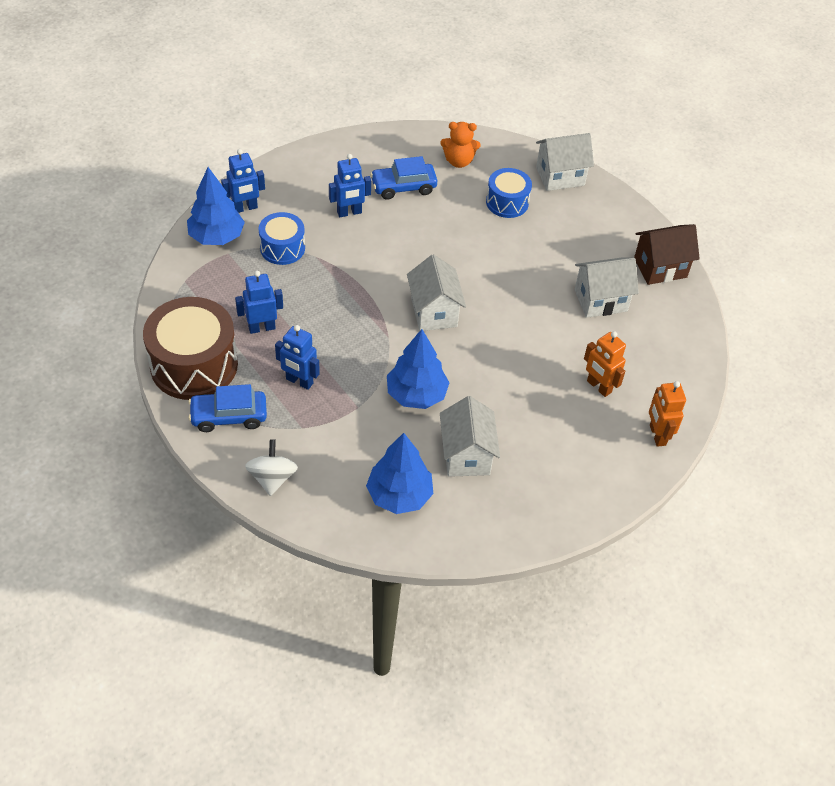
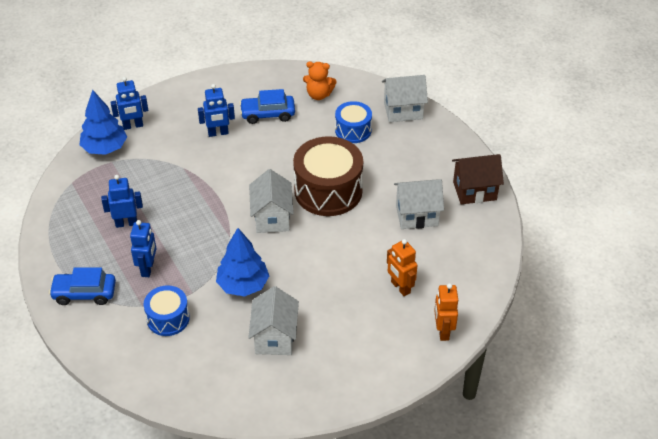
camera: 10 degrees right, 5 degrees down
(194, 365) = (65, 250): brown drum -> brown drum (328, 191)
(272, 478) = (109, 346): white spinning top -> none
(282, 248) = (157, 159): blue drum -> blue drum (168, 318)
(299, 381) = (148, 268): blue robot -> blue robot turned 120 degrees counterclockwise
(399, 495) = (211, 367): blue tree -> none

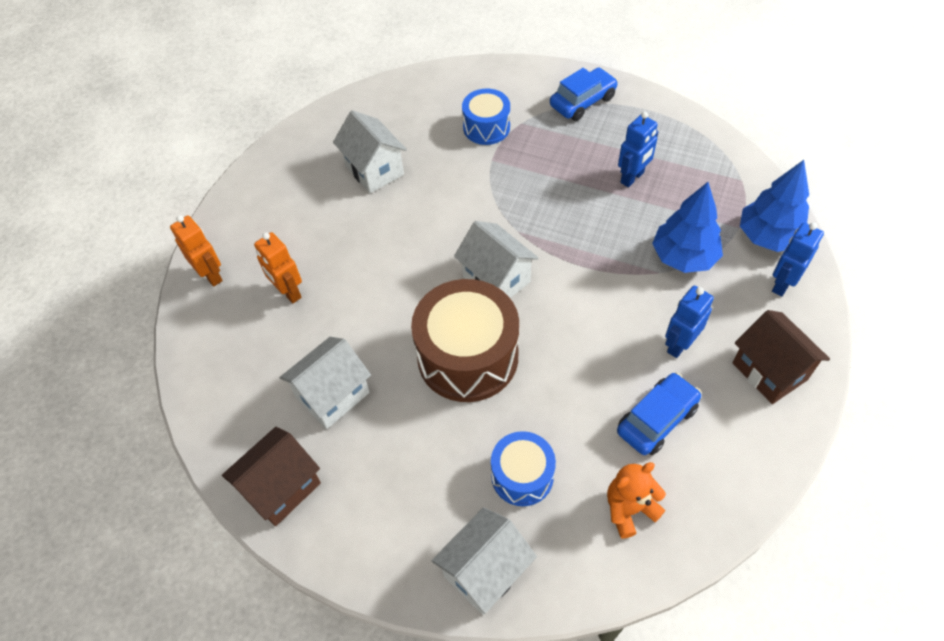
camera: 145 degrees right, 10 degrees up
(148, 268) = (556, 153): blue robot -> none
(193, 100) = (769, 371): none -> brown house
(243, 285) = (451, 195): blue tree -> blue tree (683, 257)
(400, 287) = (288, 292): orange robot -> orange robot turned 150 degrees counterclockwise

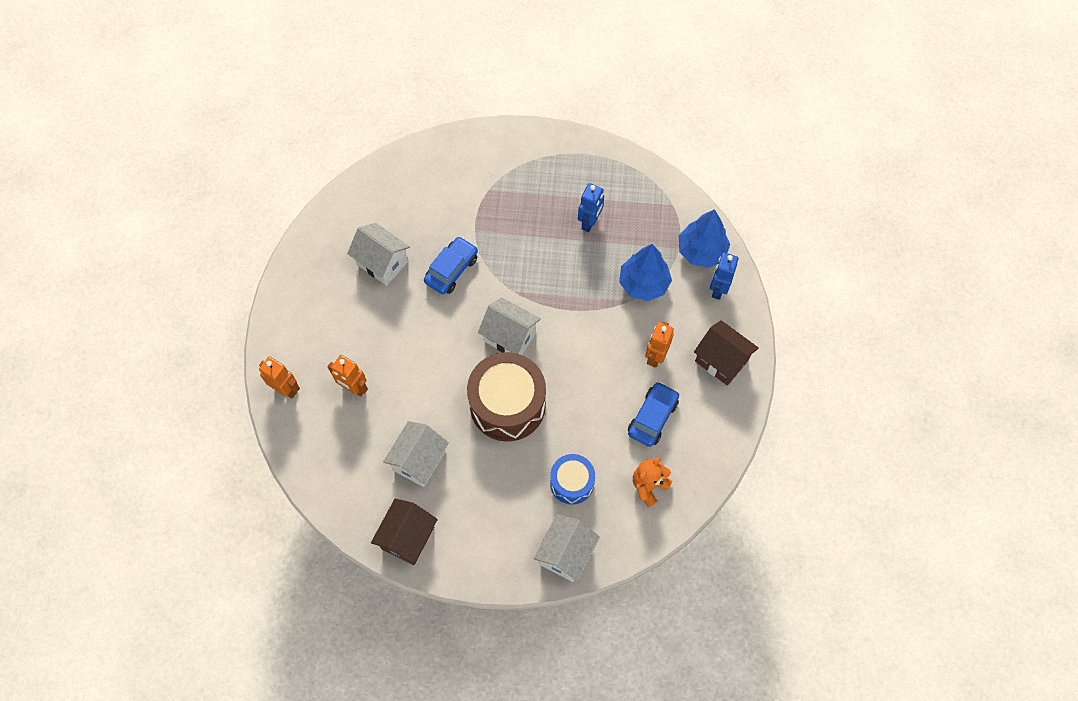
camera: 20 degrees left, 10 degrees up
(486, 127) = (461, 201): blue drum -> none
(582, 101) = (532, 158): blue car -> blue car (451, 270)
(679, 344) = (655, 356): blue robot -> orange robot

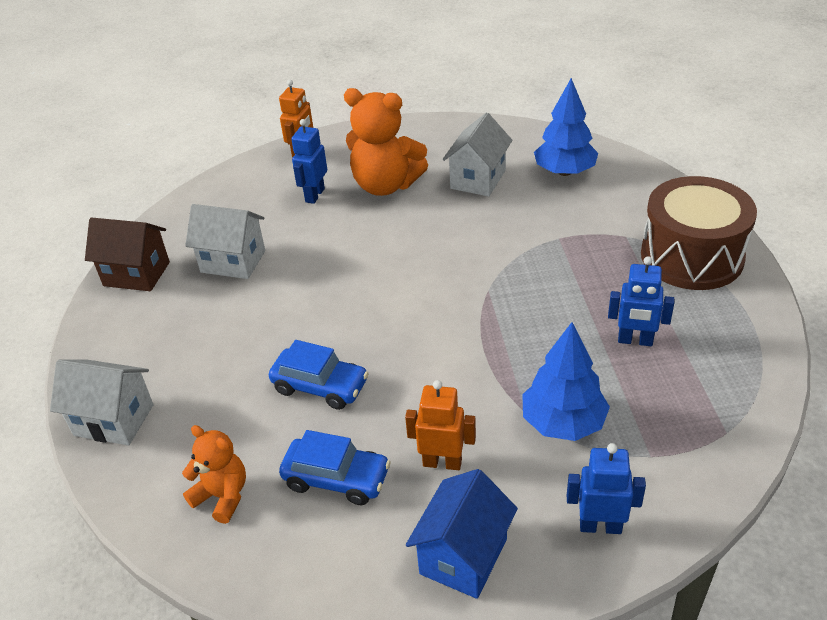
camera: 80 degrees right, 25 degrees down
(353, 388) = (314, 195): orange robot -> blue robot
(362, 331) = (385, 185): none -> orange teddy bear
(451, 270) = (494, 231): blue car -> blue car (320, 386)
(507, 405) = (321, 318): brown drum -> brown drum (691, 256)
(510, 337) = (419, 300): white house -> none
(572, 483) = (218, 405): blue drum -> none
(701, 251) = (661, 488): blue tree -> blue tree (564, 171)
(721, 361) = (463, 556): brown house -> blue house

